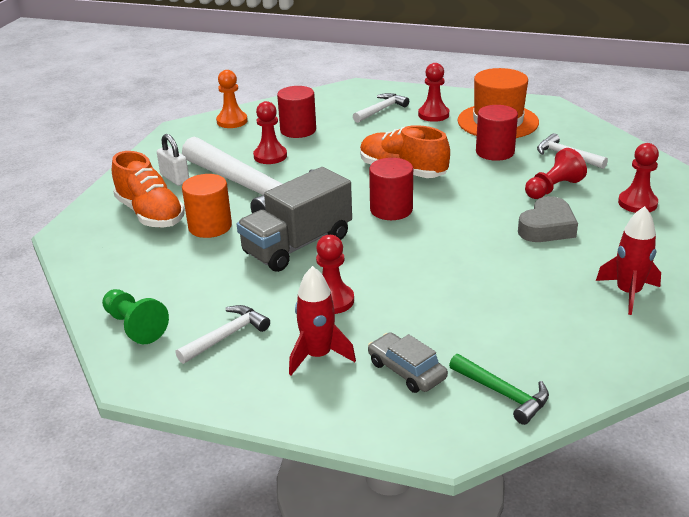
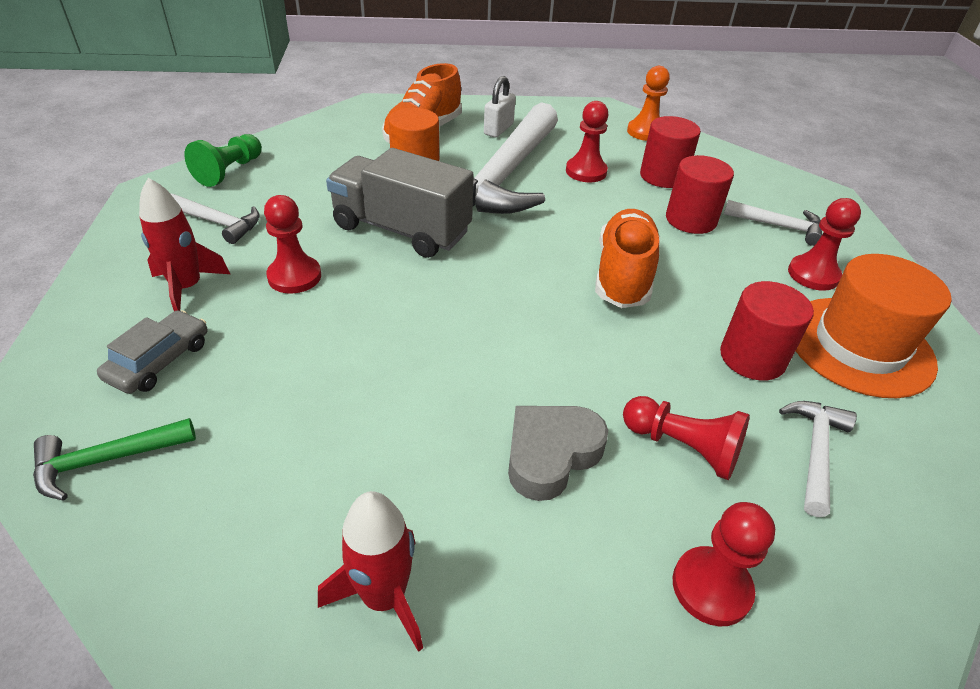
camera: 65 degrees right, 10 degrees up
(391, 209) = (516, 283): red cylinder -> red cylinder (691, 220)
(502, 394) = (107, 460): green hammer -> green hammer turned 45 degrees clockwise
(547, 227) = (550, 455): grey heart -> grey heart turned 120 degrees clockwise

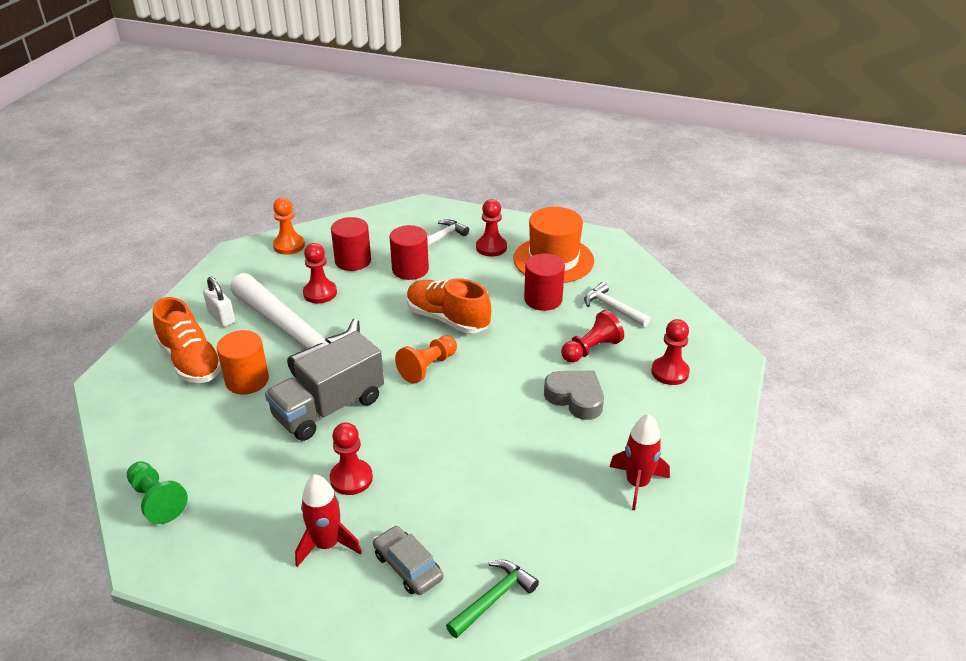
camera: 65 degrees left, 5 degrees down
(107, 460) = (493, 599): green hammer -> green hammer turned 135 degrees counterclockwise
(218, 223) = (243, 517): white hammer -> none
(517, 283) = (428, 367): none -> orange pawn
(550, 455) = (575, 398): grey heart -> grey heart turned 150 degrees clockwise

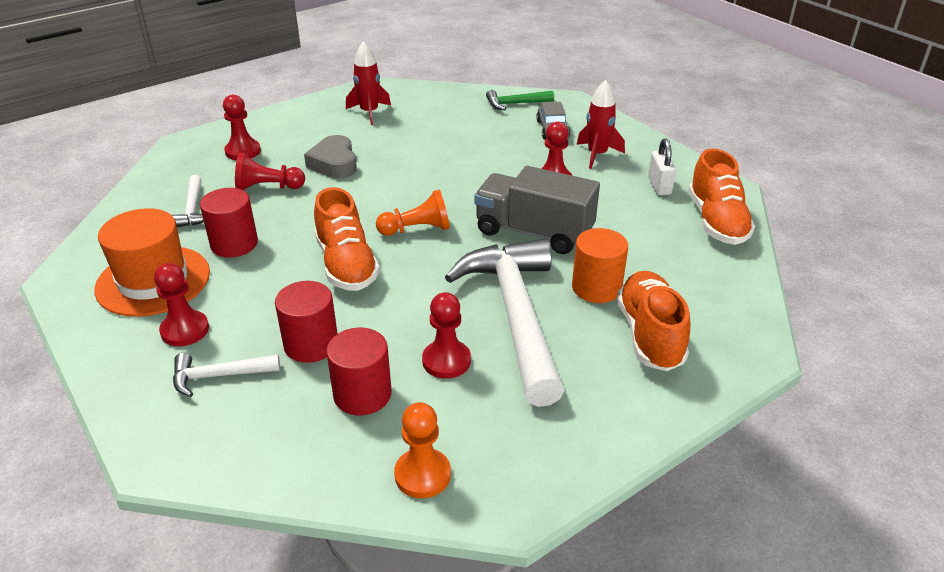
camera: 145 degrees left, 0 degrees up
(157, 500) = (716, 221): green pawn -> orange shoe
(221, 317) = (589, 381): white padlock -> white padlock (659, 186)
(329, 408) = (534, 232): grey truck -> grey truck turned 150 degrees counterclockwise

